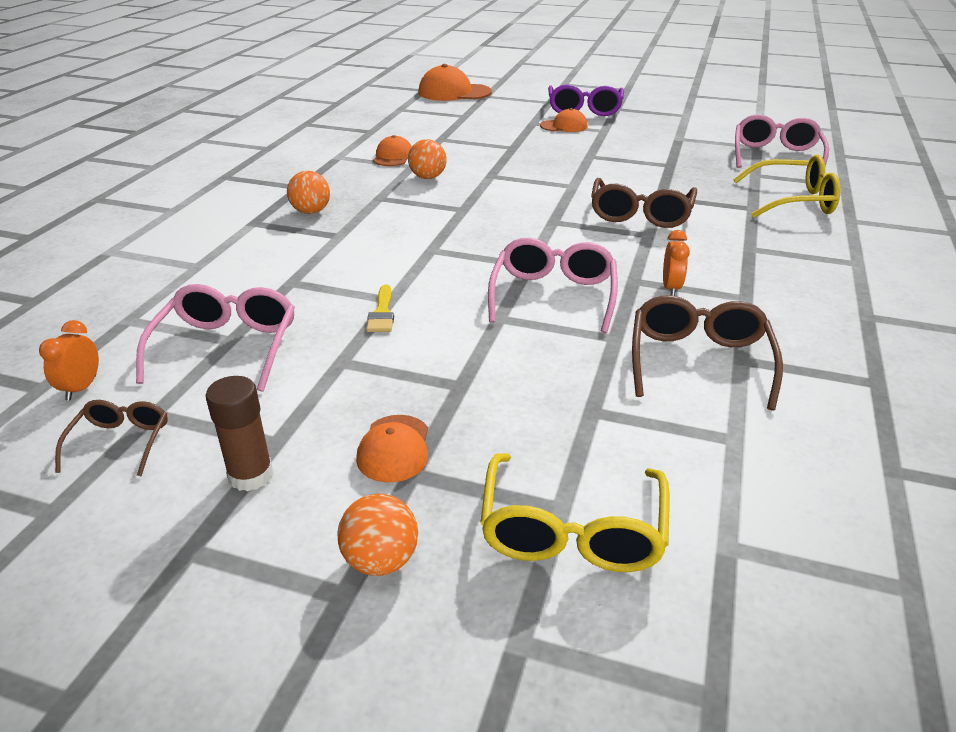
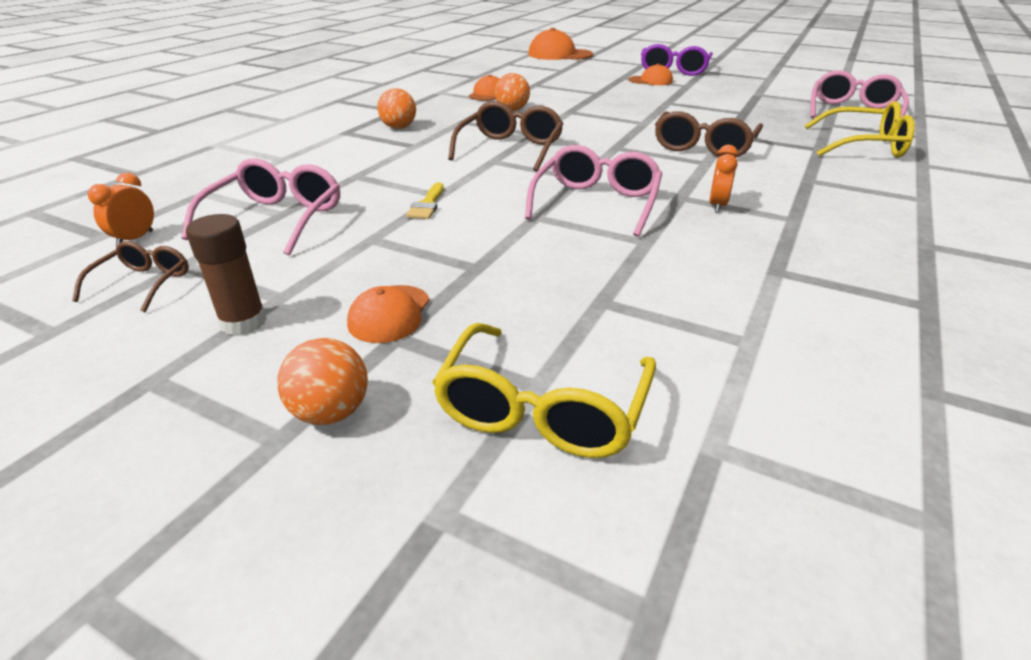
camera: 10 degrees right, 0 degrees up
(698, 361) = (729, 268): brown glasses -> brown glasses (510, 149)

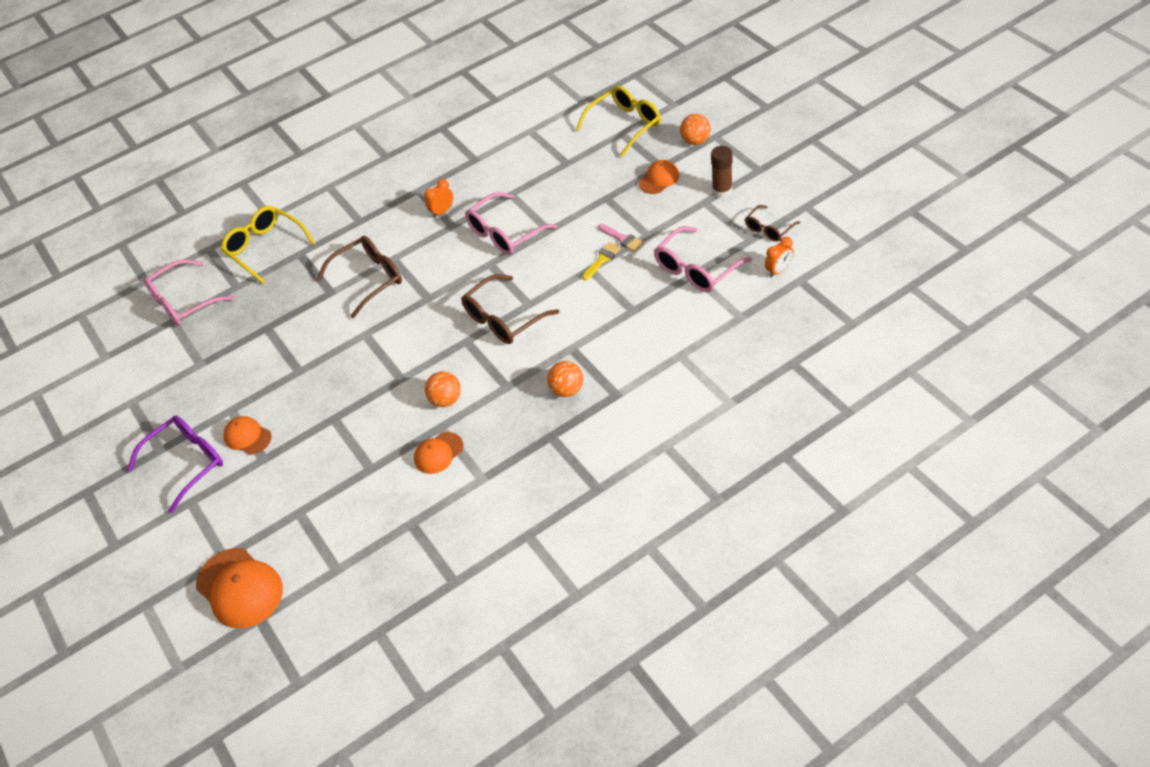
camera: 145 degrees left, 15 degrees up
(411, 227) = (622, 239): none -> pink brush

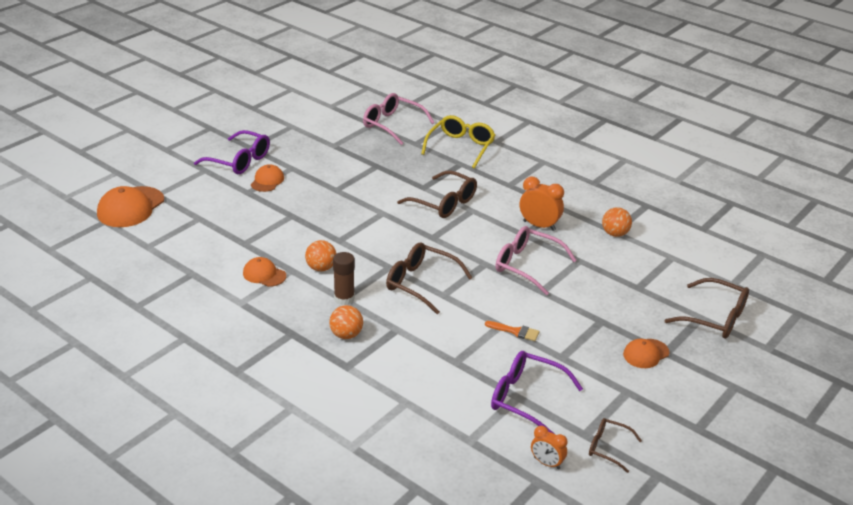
camera: 65 degrees right, 15 degrees down
(442, 211) = (539, 226): orange clock -> orange clock, size x1.58
(602, 260) = (515, 331): yellow brush -> orange brush
(622, 239) = (549, 340): pink brush -> none
(625, 125) = (715, 318): yellow glasses -> brown glasses
(659, 179) = (646, 353): orange cap -> orange cap turned 120 degrees clockwise
(695, 141) = (718, 373): orange ball -> orange ball (615, 234)
(696, 269) = (526, 398): pink glasses -> purple glasses
(722, 190) = (651, 403): brown glue stick -> brown glue stick (344, 298)

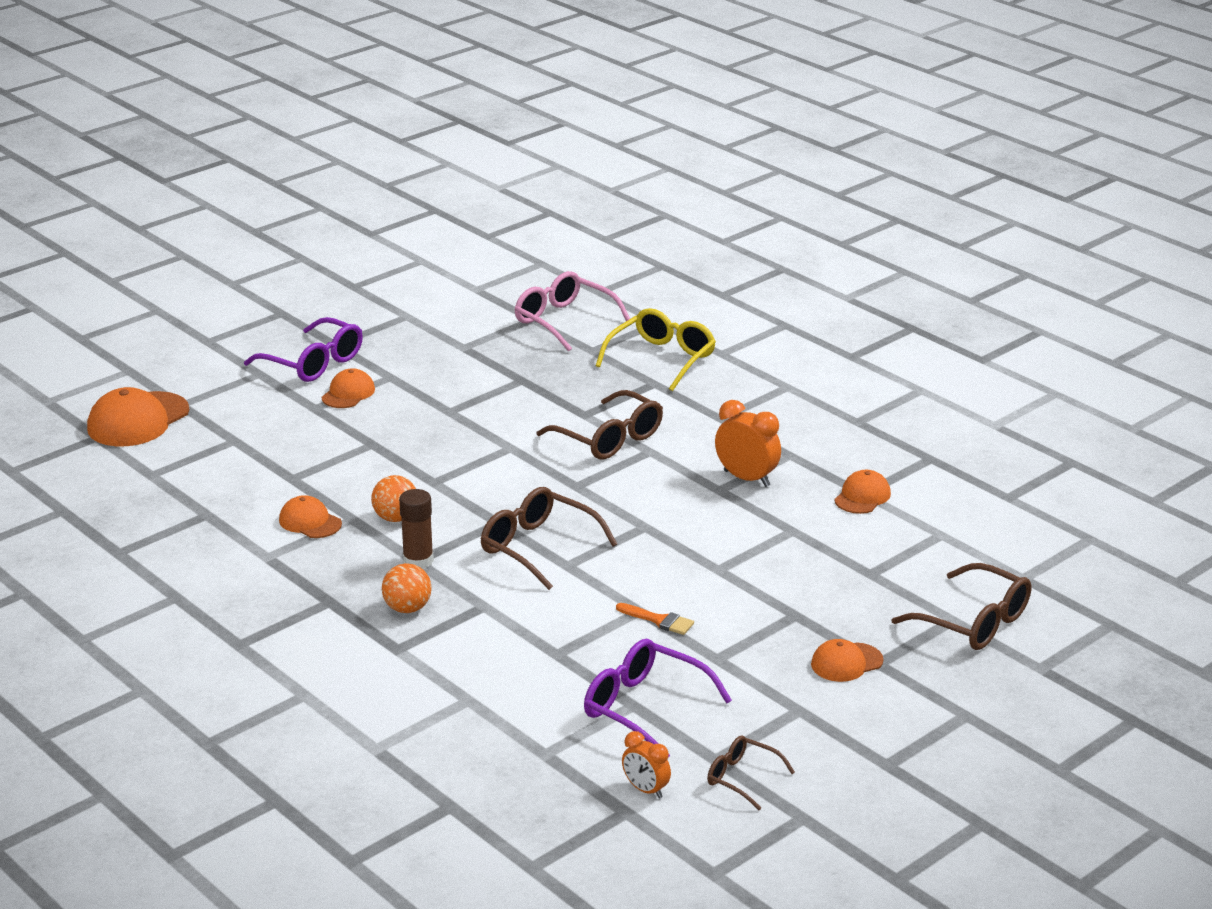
camera: 10 degrees right, 5 degrees down
(526, 265) = (707, 533): pink glasses -> none
(615, 234) = (862, 496): orange ball -> orange cap

